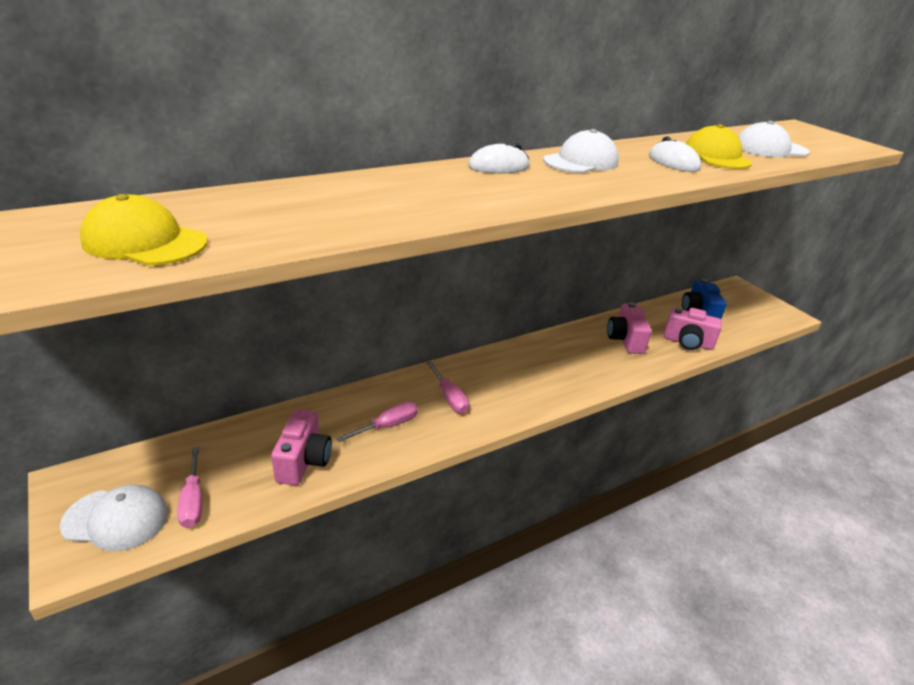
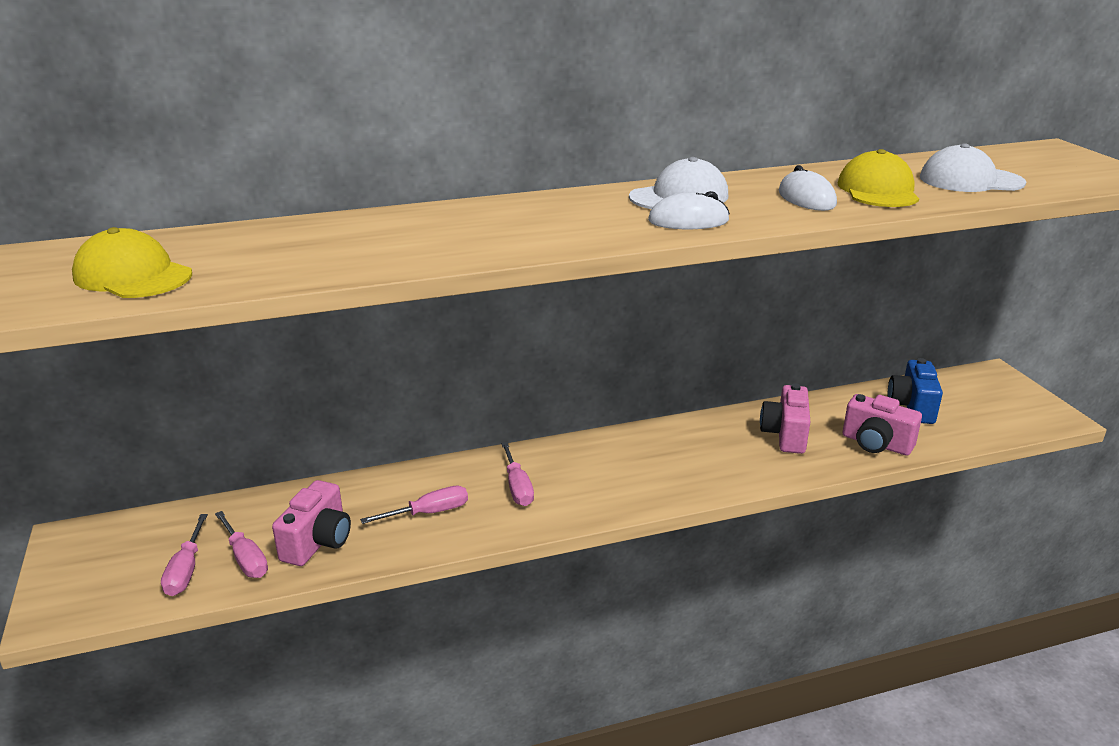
camera: 15 degrees right, 5 degrees down
(116, 519) = (103, 579): white cap -> none
(245, 484) = (246, 559): none -> pink screwdriver
(498, 167) = (567, 202): white mouse -> white mouse (688, 221)

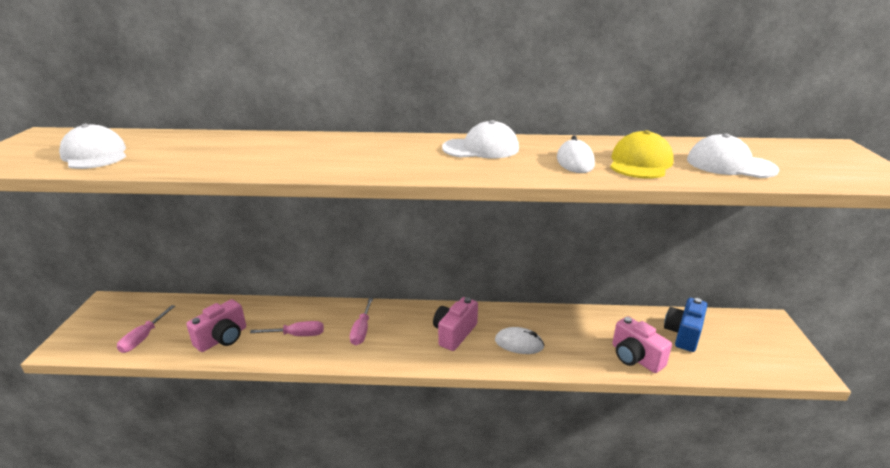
camera: 20 degrees right, 0 degrees up
(133, 276) = (95, 155): yellow cap -> white cap
(246, 559) = (178, 339): pink screwdriver -> none
(688, 221) = (466, 167): white mouse -> white mouse (519, 343)
(785, 435) = (568, 334): pink camera -> pink camera (454, 333)

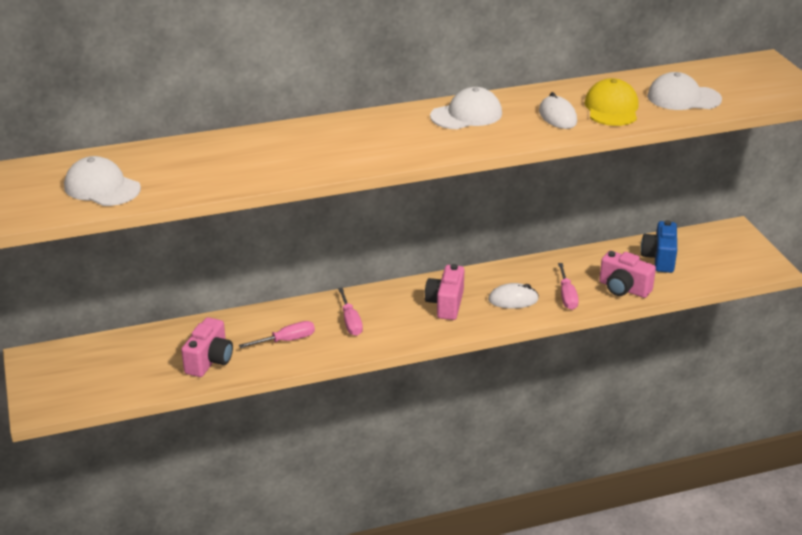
camera: 20 degrees left, 5 degrees up
(143, 338) = (121, 380): pink screwdriver -> pink screwdriver (567, 296)

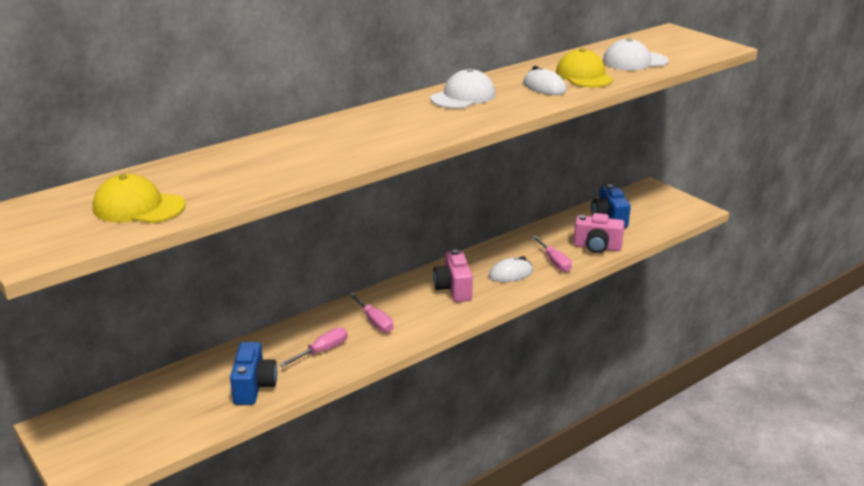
camera: 20 degrees left, 5 degrees down
(102, 187) = (138, 207): white cap -> yellow cap
(209, 361) = (254, 387): pink camera -> blue camera

